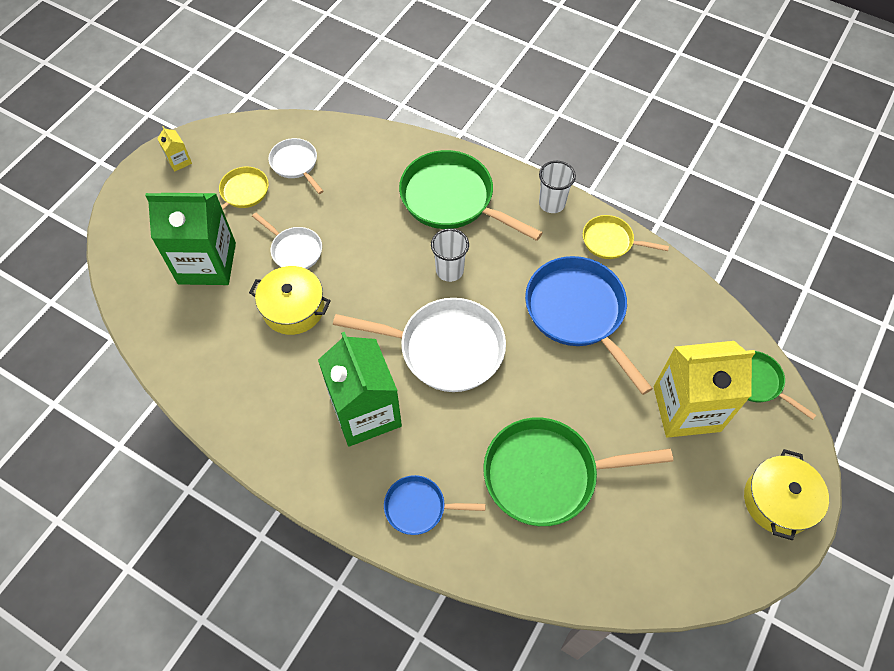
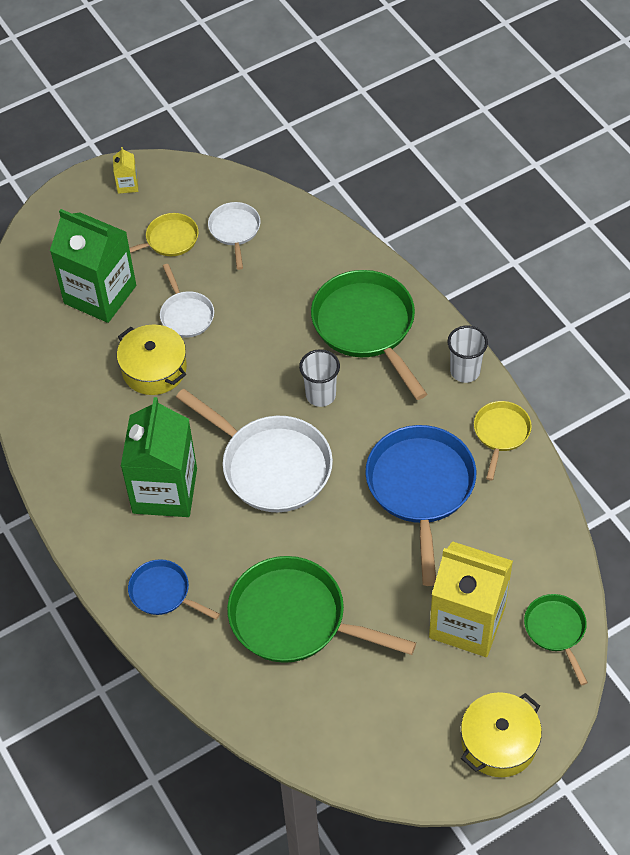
camera: 30 degrees right, 5 degrees down
(611, 241) = (501, 433): yellow pan -> yellow pan turned 60 degrees clockwise

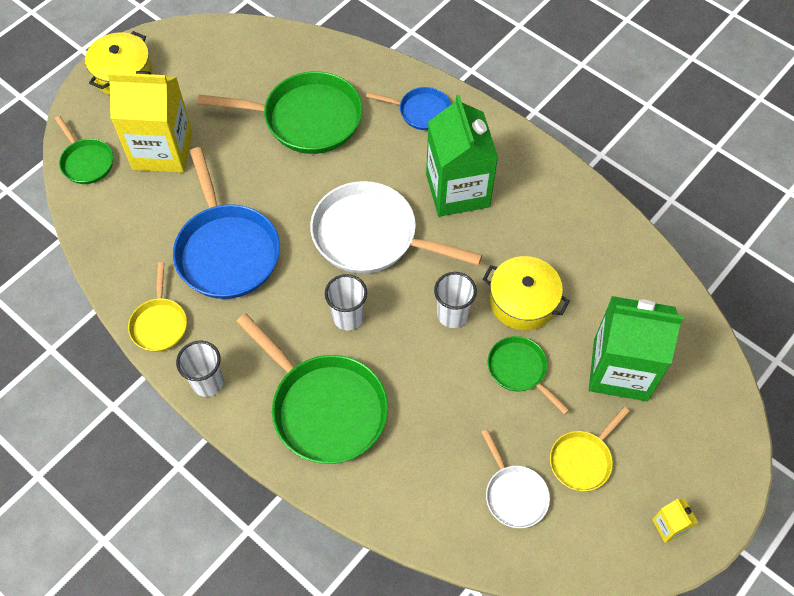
camera: 160 degrees right, 5 degrees up
(186, 314) = (519, 370): white pan -> green pan
(224, 373) = (452, 315): none -> white cup

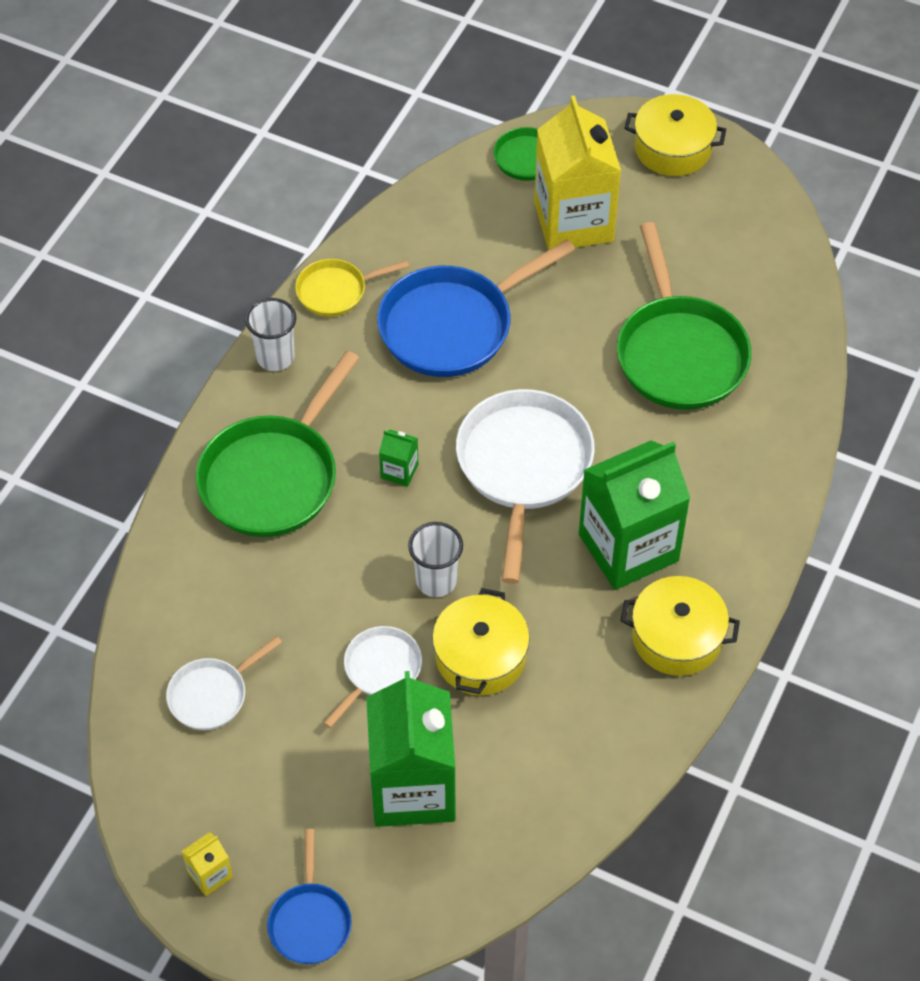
camera: 75 degrees right, 5 degrees down
(348, 317) = (399, 471): white cup -> green carton
(421, 111) = (743, 477): blue pan -> blue pan (310, 921)
(519, 370) = (379, 671): green pan -> white pan
(535, 181) = (677, 637): none -> yellow pot
(582, 460) = (275, 763): yellow pan -> none

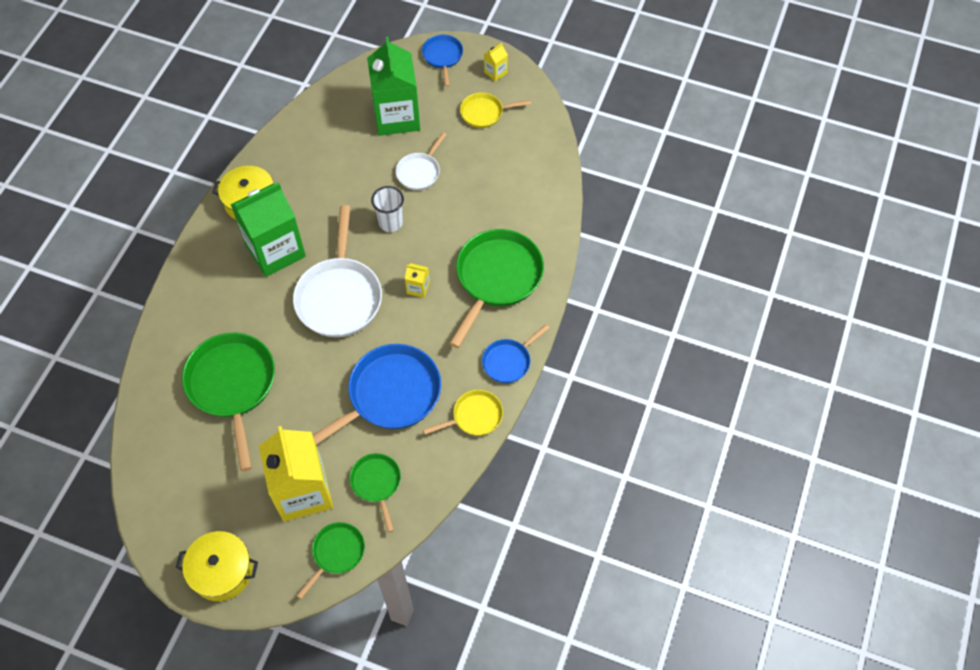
camera: 175 degrees right, 5 degrees up
(212, 695) = (510, 153): white pan -> none
(245, 783) = (485, 113): none -> yellow pan
(275, 357) = (509, 361): white cup -> blue pan
(399, 471) = (418, 288): green carton -> yellow carton
(476, 223) = (377, 484): none -> green pan
(480, 656) = (363, 183): yellow pot -> none

